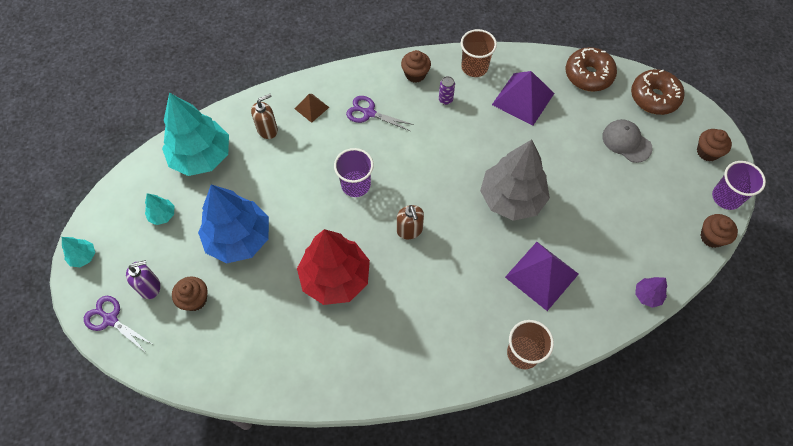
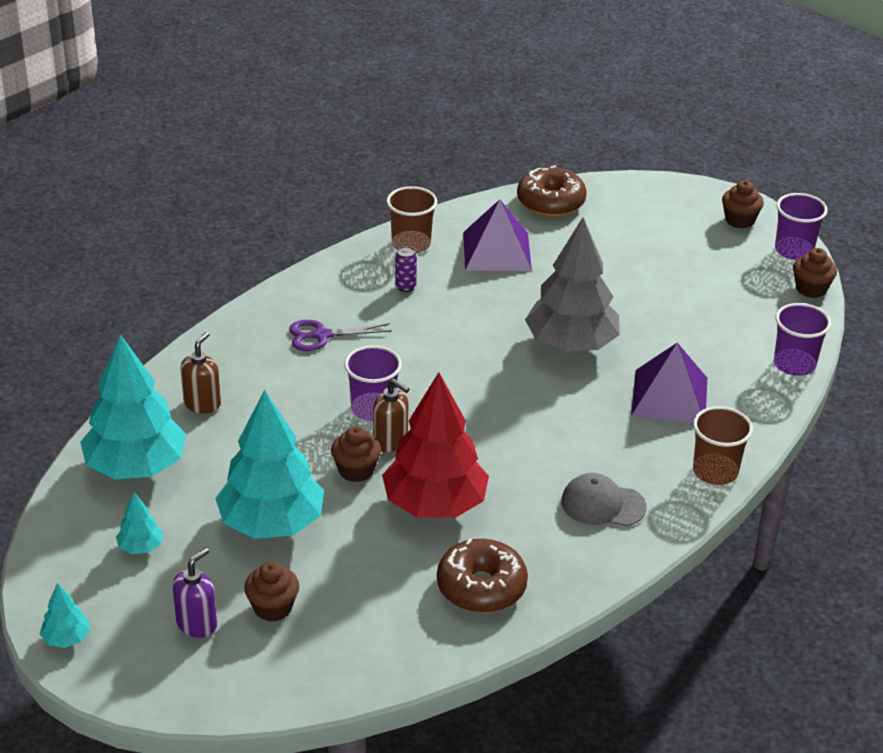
camera: 35 degrees left, 25 degrees down
(110, 319) = (174, 681): purple scissors -> none
(238, 238) = (271, 523): blue tree -> turquoise tree
(311, 108) = (241, 360): brown pyramid -> none
(409, 230) = (481, 422): brown soap dispenser -> brown soap dispenser (391, 441)
(415, 74) = (344, 277): brown cupcake -> brown cupcake (356, 470)
(626, 142) = (648, 245): grey cap -> grey cap (602, 504)
(647, 295) = (794, 364): purple tree -> purple cup
(654, 97) = (641, 195): brown donut -> brown donut (481, 587)

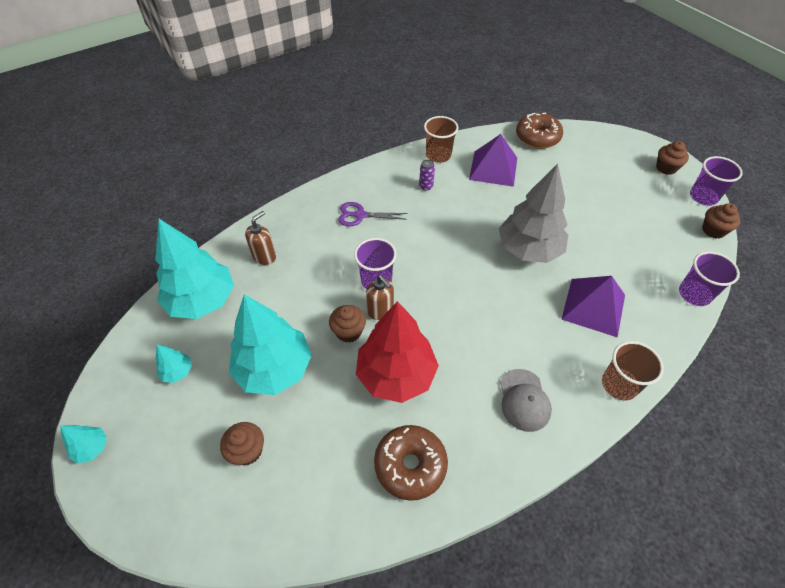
camera: 15 degrees right, 15 degrees up
(197, 624) = (187, 455): purple soap dispenser -> none
(602, 504) = (524, 400): grey cap -> grey cap turned 120 degrees counterclockwise

